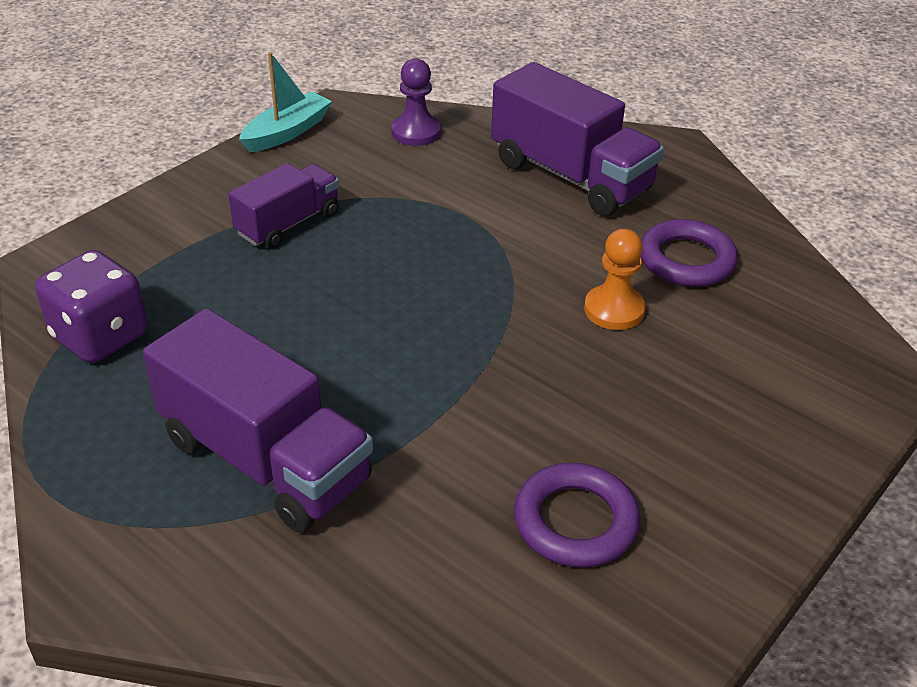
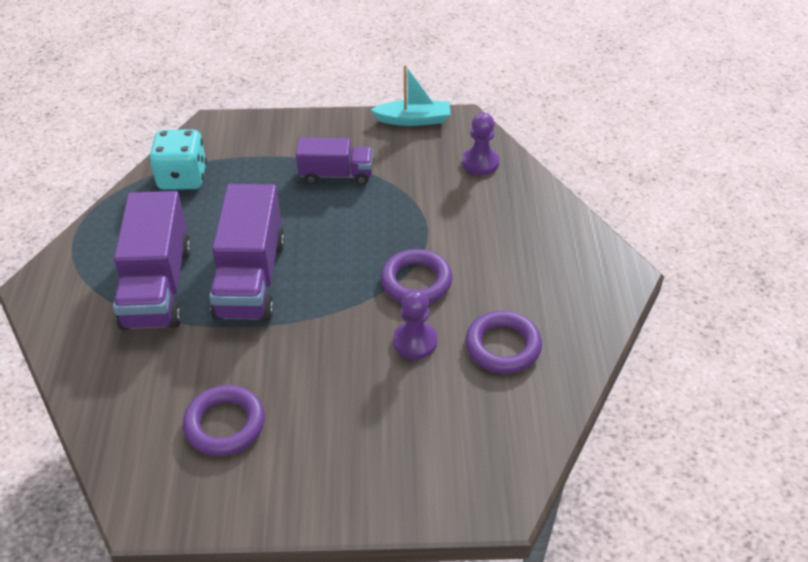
camera: 50 degrees right, 5 degrees up
(100, 336) = (182, 178): purple dice -> turquoise dice
(529, 262) = (416, 281): none -> purple ring
(571, 176) = (523, 248): purple truck -> purple truck (251, 278)
(614, 310) = (415, 341): orange pawn -> purple pawn

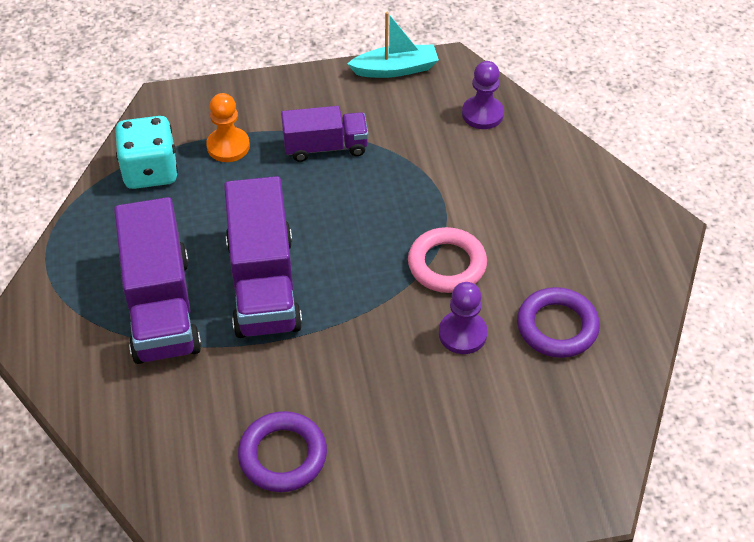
camera: 10 degrees left, 5 degrees up
(253, 165) = (228, 146): none -> orange pawn
(416, 281) = (447, 264): purple ring -> pink ring

